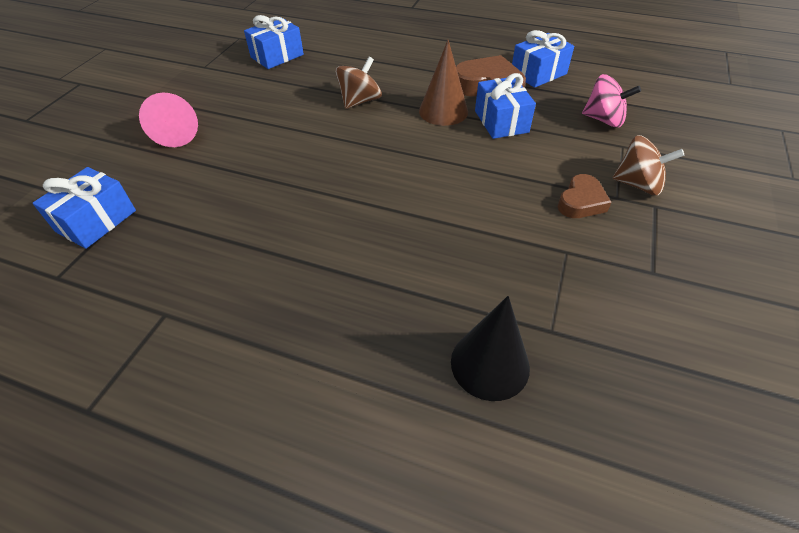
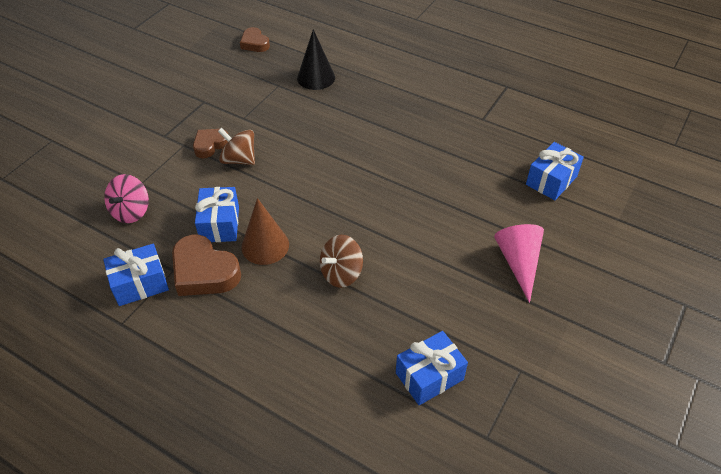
camera: 170 degrees left, 0 degrees up
(603, 120) = (131, 211): pink spinning top -> pink spinning top turned 105 degrees counterclockwise
(638, 184) = (161, 151): brown spinning top -> brown spinning top (239, 159)
(682, 455) = (254, 43): none -> brown heart

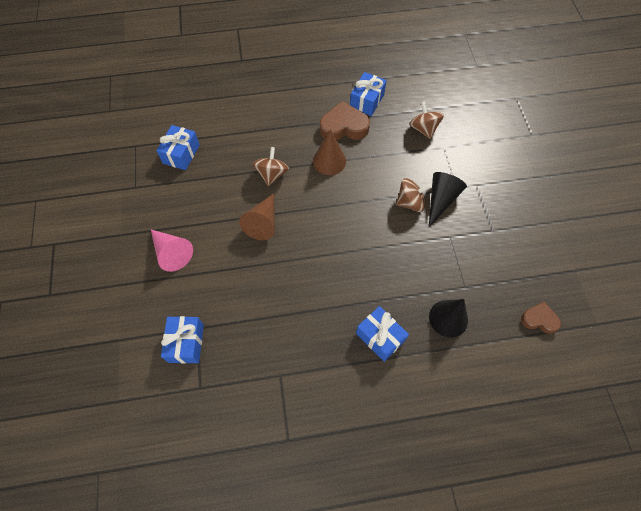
camera: 140 degrees right, 15 degrees up
(131, 211) = (423, 129): pink spinning top -> brown spinning top
(210, 145) = (441, 200): brown heart -> black cone
(220, 224) = (368, 155): blue gift -> blue gift (380, 337)
(397, 231) = (263, 222): none -> brown cone

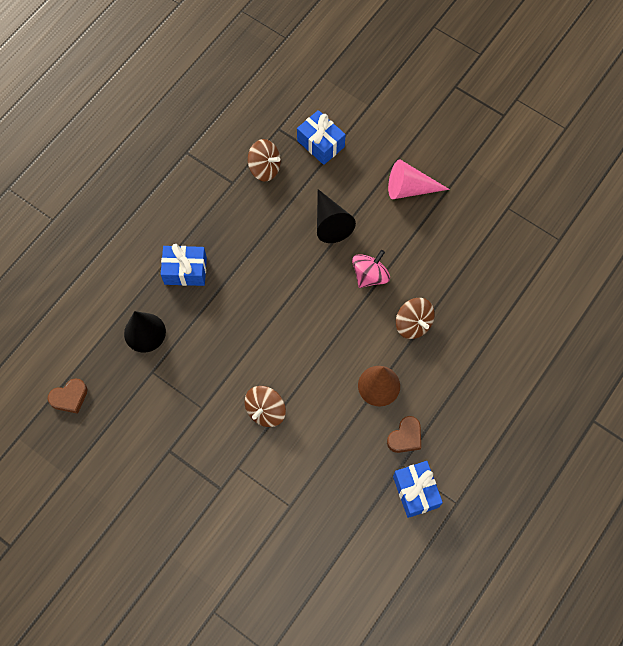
camera: 135 degrees right, 5 degrees up
(181, 154) = (511, 269): blue gift -> none
(263, 222) = (370, 275): brown cone -> pink spinning top
(344, 127) = (405, 437): brown heart -> brown heart, size x0.60
(423, 129) = (327, 510): brown spinning top -> brown spinning top (264, 168)
(441, 200) = (241, 440): black cone -> black cone (330, 222)

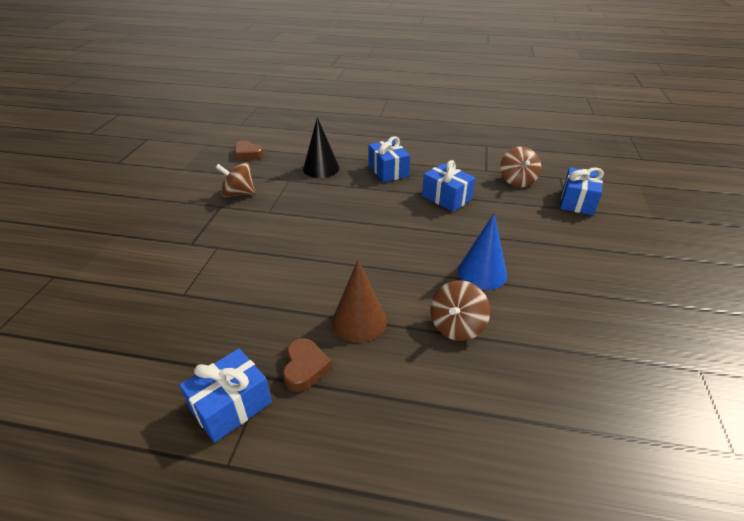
camera: 65 degrees right, 30 degrees down
(260, 244) = (446, 198): none -> blue gift
(265, 411) = (284, 247): brown spinning top -> brown spinning top (238, 194)
(330, 222) = (509, 229): black cone -> none
(370, 275) = (482, 272): pink spinning top -> blue cone
(405, 437) = (305, 368): brown heart -> brown heart turned 105 degrees counterclockwise
(410, 188) = (609, 271): pink cone -> none

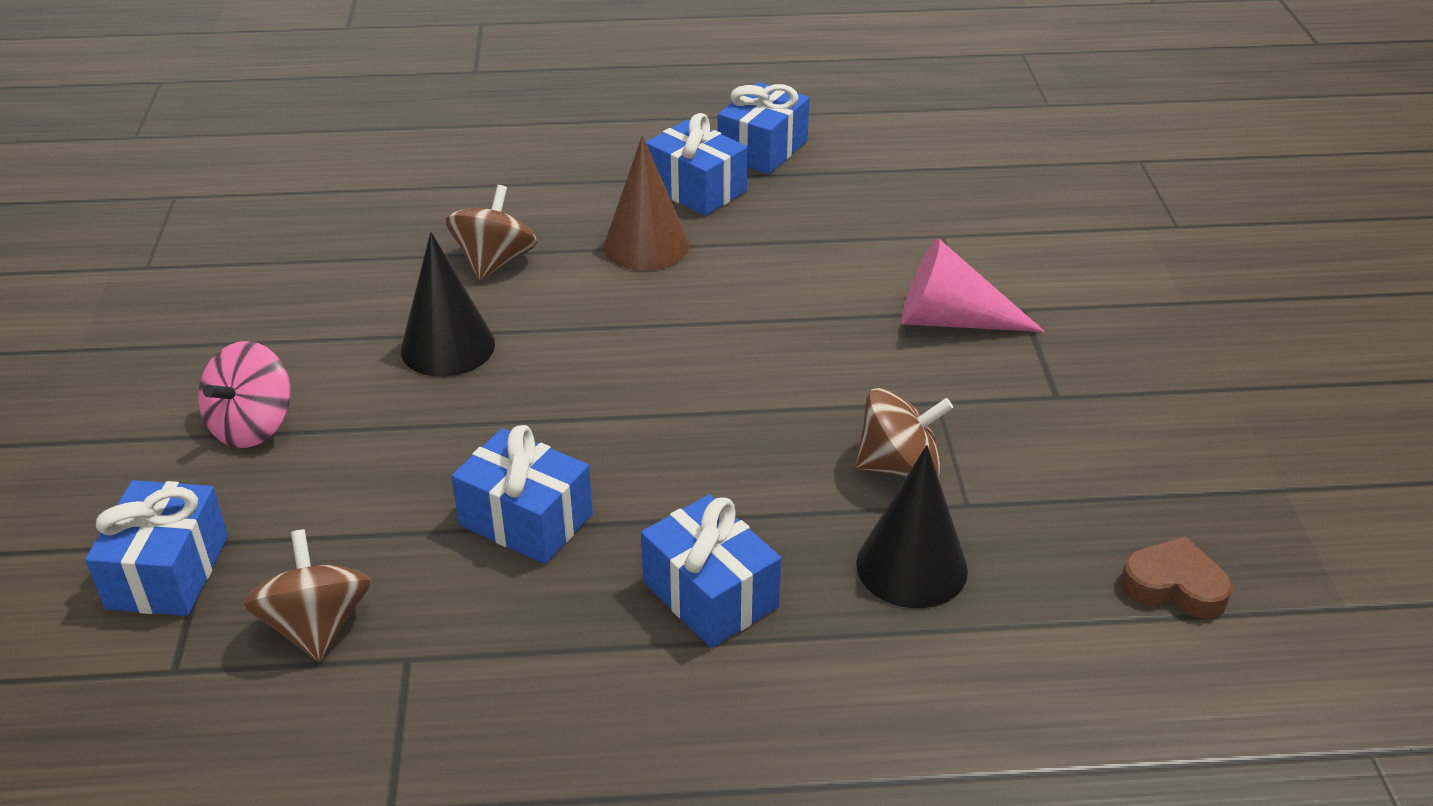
camera: 165 degrees right, 0 degrees up
(229, 243) = (952, 320): none -> pink cone
(238, 194) = (1052, 436): brown spinning top -> brown spinning top (899, 467)
(305, 368) = (696, 189): brown heart -> blue gift
(482, 272) = (448, 347): blue cone -> black cone
(570, 248) = (252, 426): none -> pink spinning top

